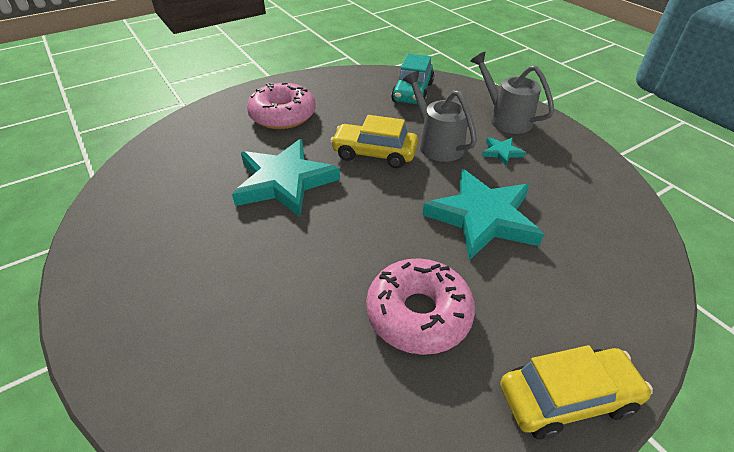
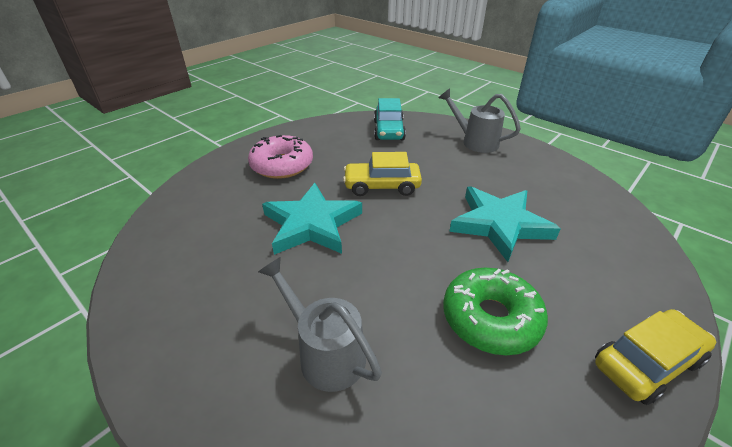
camera: 15 degrees left, 5 degrees down
(418, 314) = (490, 318): pink donut -> green donut
(437, 144) = (431, 170): grey watering can -> grey watering can (325, 353)
(501, 152) = (486, 169): turquoise star -> none

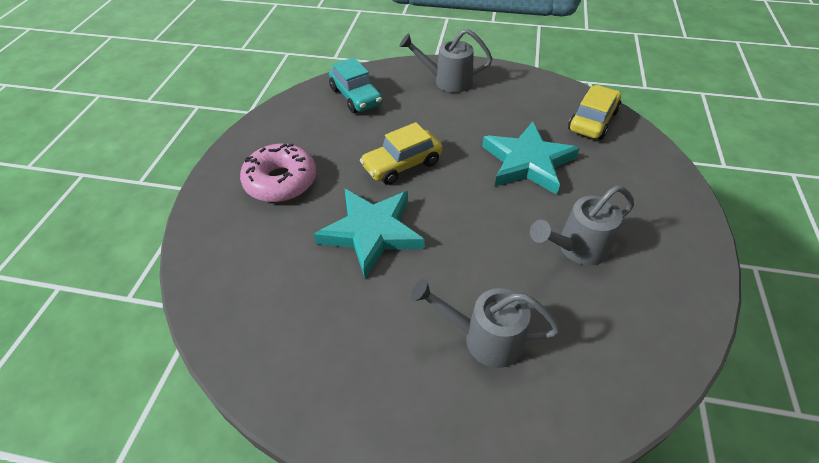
camera: 30 degrees left, 10 degrees up
(490, 318) = (577, 248): green donut -> grey watering can
(646, 363) = (686, 231): yellow car -> yellow car (593, 121)

